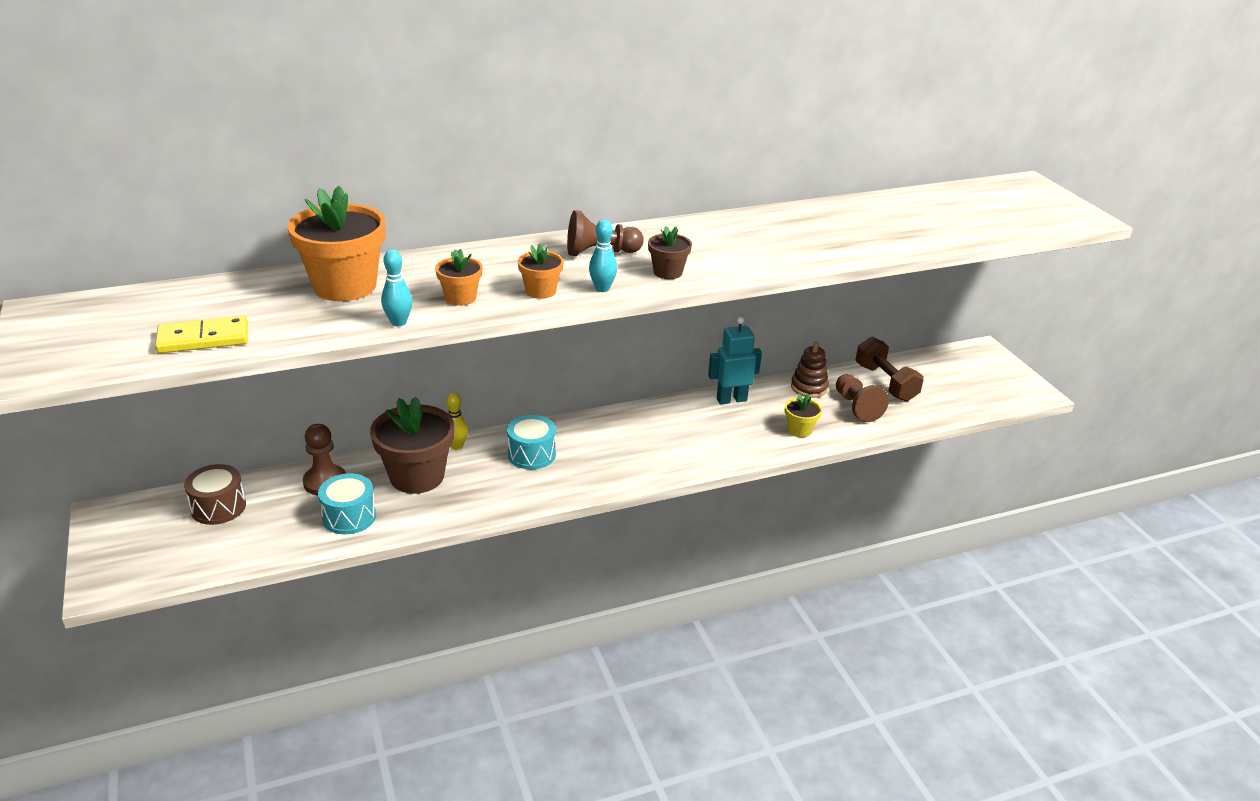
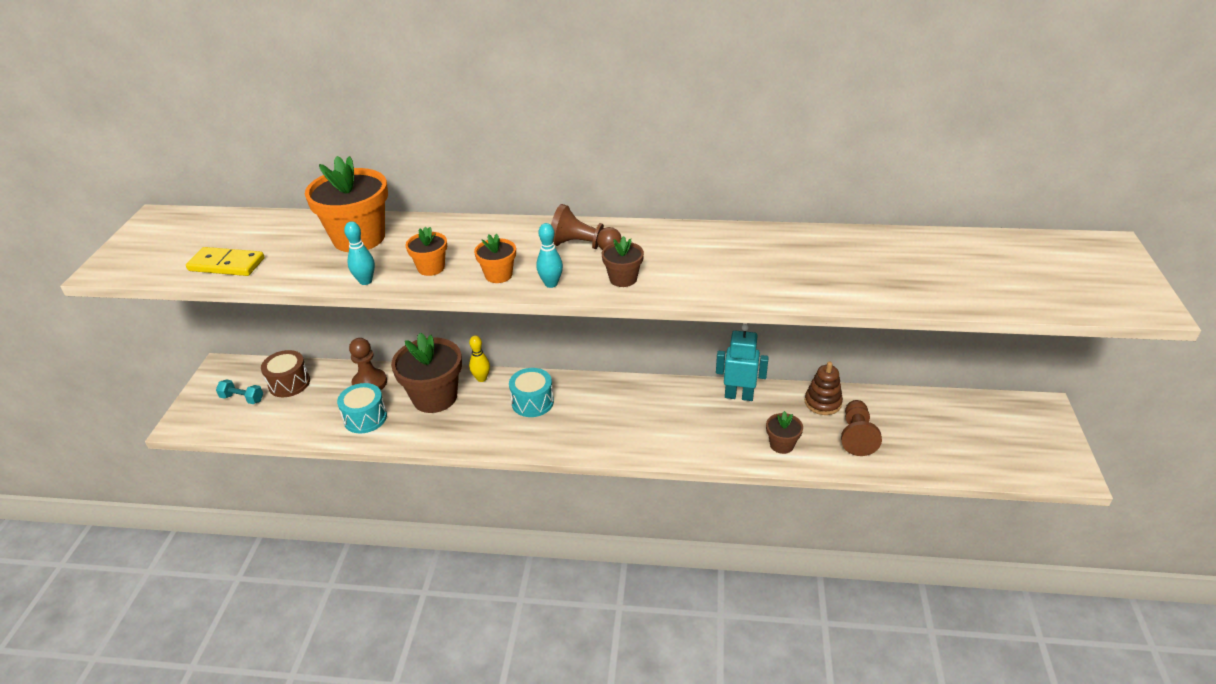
camera: 30 degrees right, 5 degrees up
(167, 538) = (242, 398): none -> turquoise dumbbell
(799, 430) = (781, 445): yellow flower pot -> brown flower pot
(885, 383) = (906, 418): brown dumbbell -> none

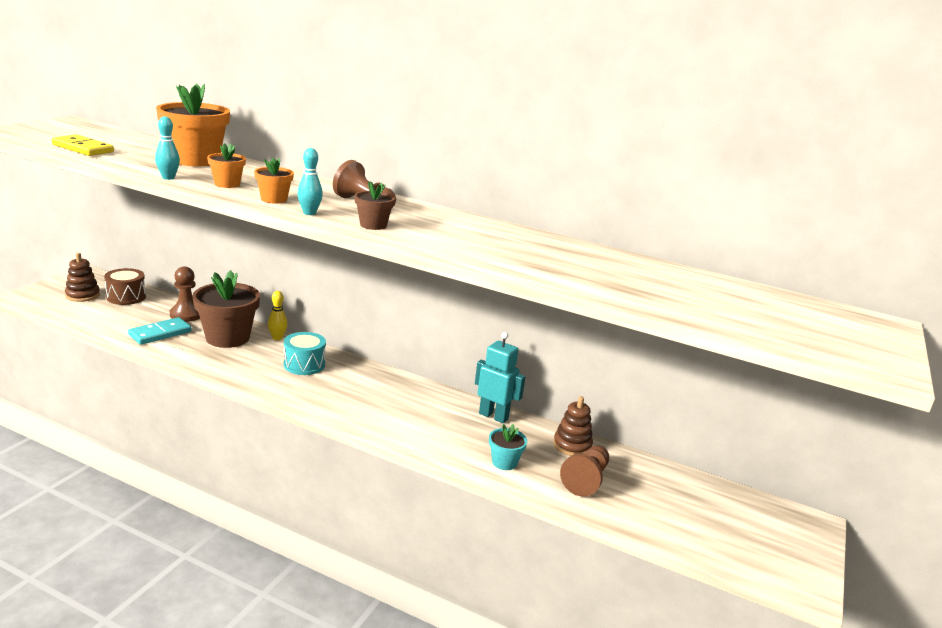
camera: 15 degrees right, 15 degrees down
(242, 398) = (82, 295): turquoise dumbbell -> brown stacking toy
(365, 418) = (160, 333): turquoise drum -> turquoise domino
(781, 445) = (504, 462): brown flower pot -> turquoise flower pot

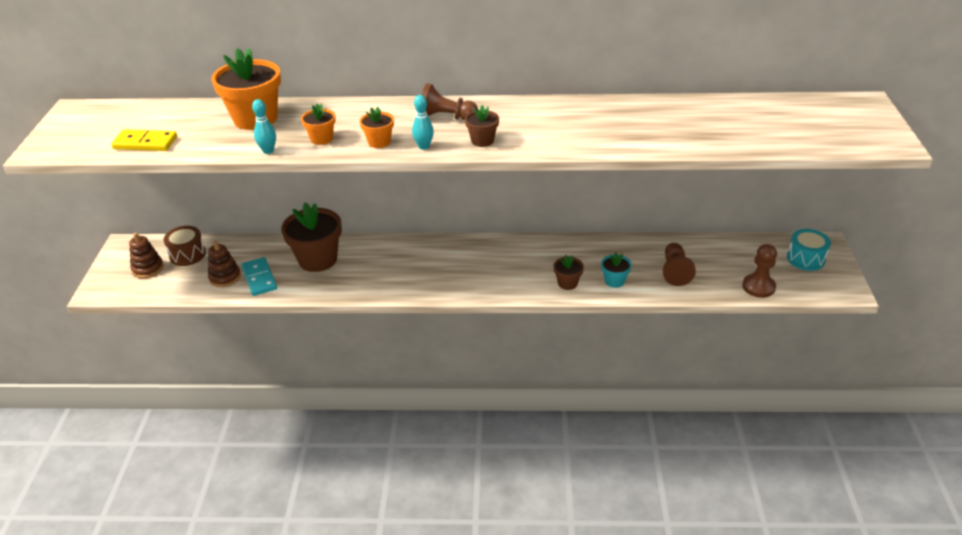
camera: 20 degrees left, 15 degrees up
(160, 333) = (259, 278): turquoise domino -> turquoise domino turned 45 degrees counterclockwise
(186, 314) = (259, 251): brown pawn -> brown pawn (758, 287)
(277, 338) = (356, 243): yellow bowling pin -> none
(304, 365) = (403, 259): turquoise drum -> turquoise drum (805, 259)
(449, 445) = (567, 283): none -> brown flower pot
(493, 416) = (576, 246): turquoise robot -> none
(572, 445) = (646, 248): brown stacking toy -> brown stacking toy (225, 277)

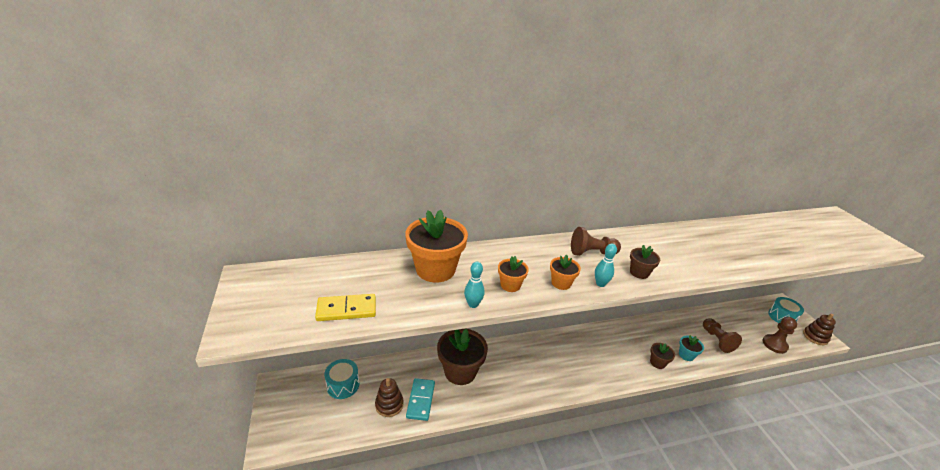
camera: 20 degrees left, 5 degrees down
(148, 268) = (311, 407): brown stacking toy -> brown stacking toy (815, 337)
(187, 254) = (343, 385): brown drum -> turquoise drum
(259, 278) = (421, 400): turquoise domino -> turquoise domino turned 45 degrees clockwise

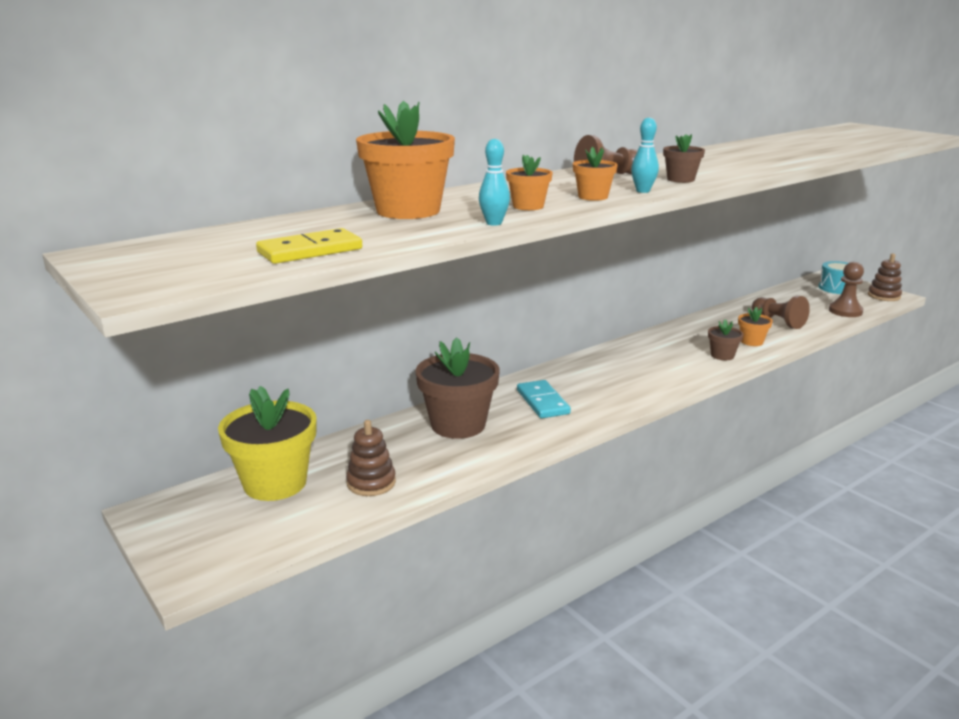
camera: 20 degrees left, 10 degrees down
(343, 385) = (275, 483): turquoise drum -> yellow flower pot
(421, 400) = (419, 466): turquoise domino -> turquoise domino (543, 402)
(686, 355) = (751, 341): turquoise flower pot -> orange flower pot

